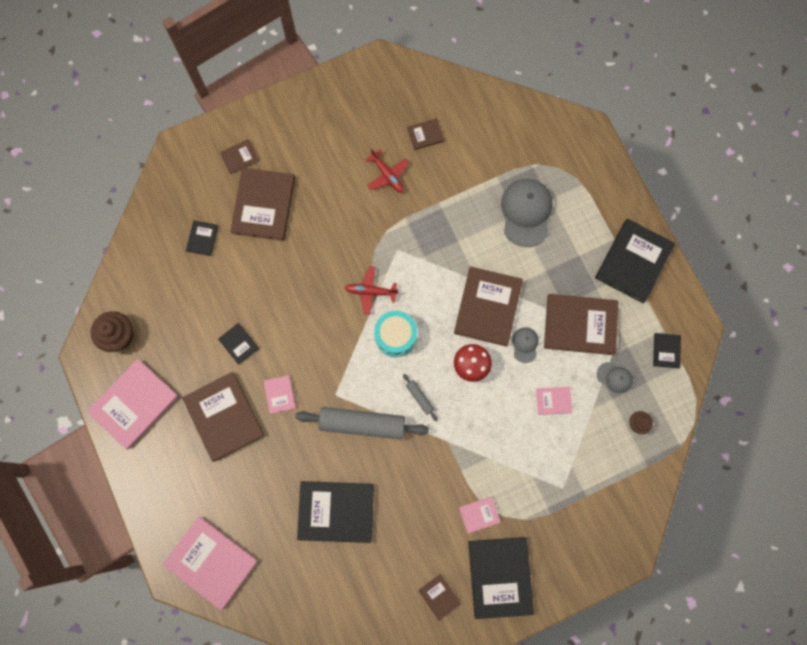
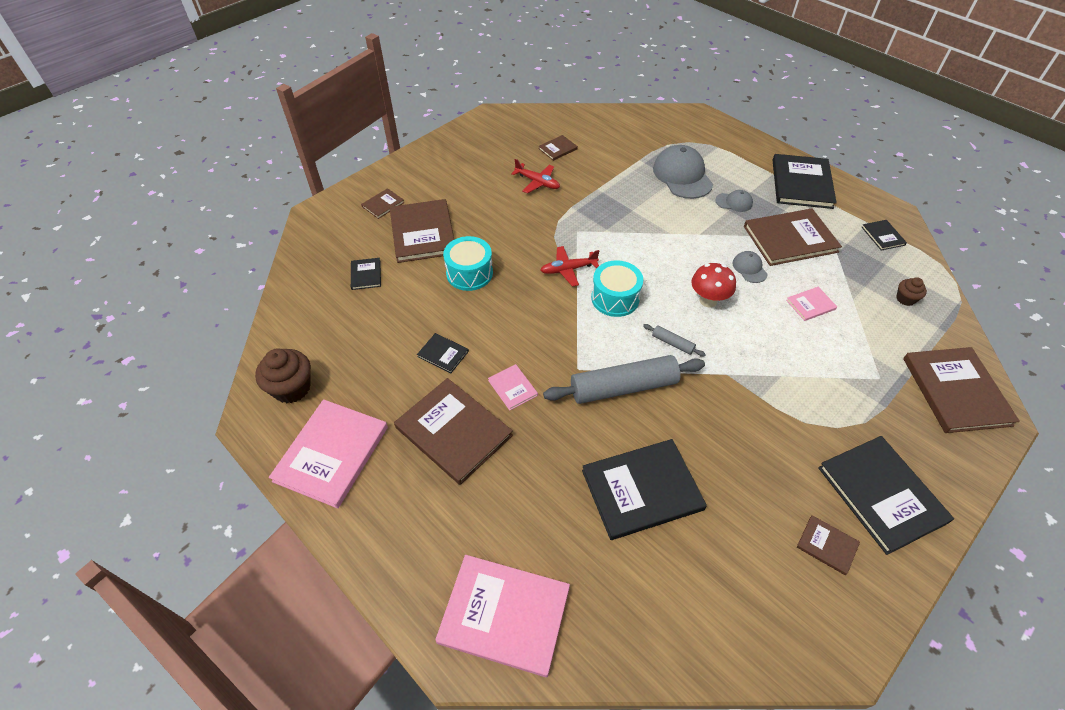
camera: 20 degrees left, 25 degrees down
(287, 266) = (469, 273): none -> turquoise drum
(479, 514) = (810, 435): pink book -> none
(487, 307) = (693, 250): brown book -> brown book (955, 391)
(614, 377) = (853, 269): grey cap -> grey cap (734, 202)

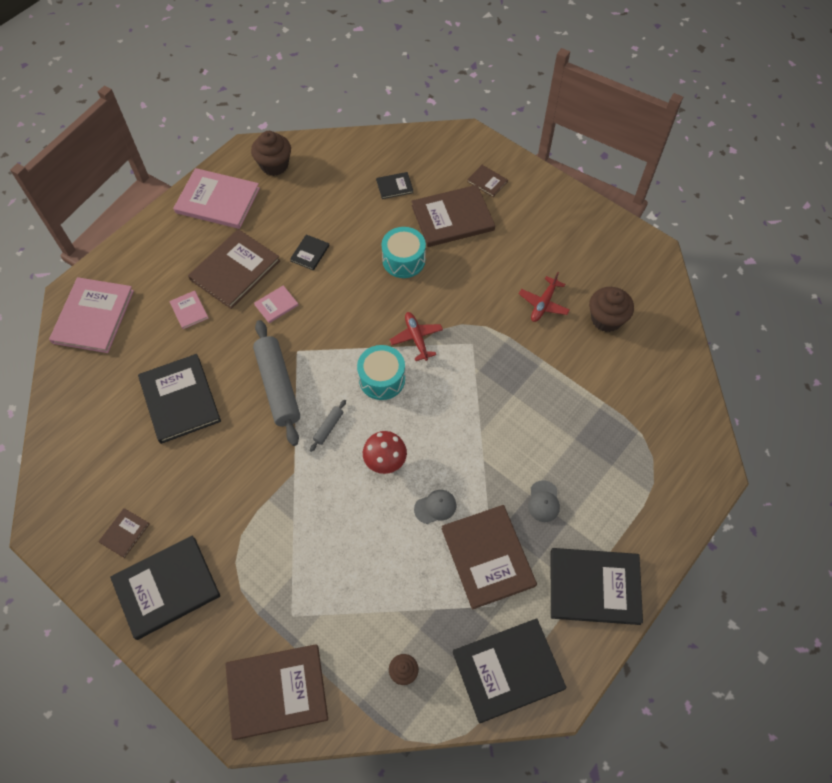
camera: 85 degrees right, 10 degrees up
(558, 149) = (606, 319): brown book -> brown cupcake
(682, 176) = (582, 447): grey cap -> none
(810, 305) = (387, 563): pink book -> pink book (189, 310)
(883, 236) = (508, 670): black book -> black book, size x2.12

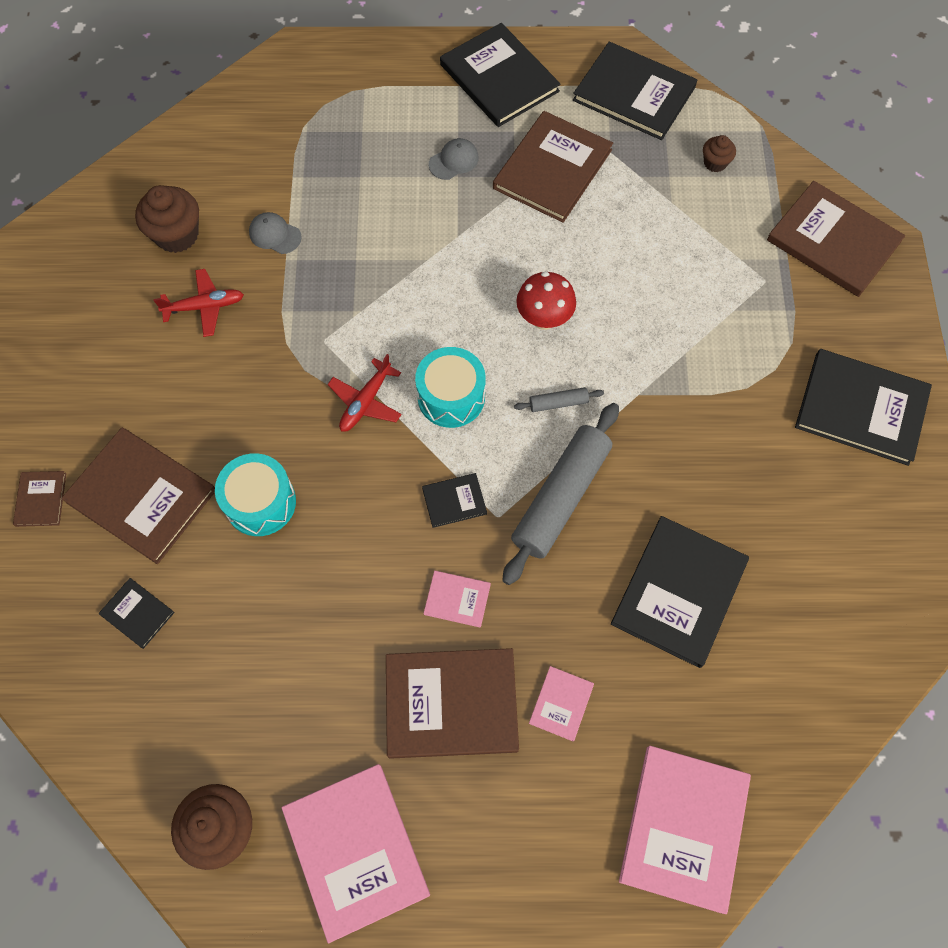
camera: 130 degrees left, 5 degrees up
(93, 316) = (684, 828): pink book -> pink book turned 45 degrees counterclockwise
(124, 533) = (862, 500): brown book -> none
(310, 253) = (343, 628): black book -> black book (454, 501)
(435, 507) = (547, 242): grey cap -> grey cap (275, 235)

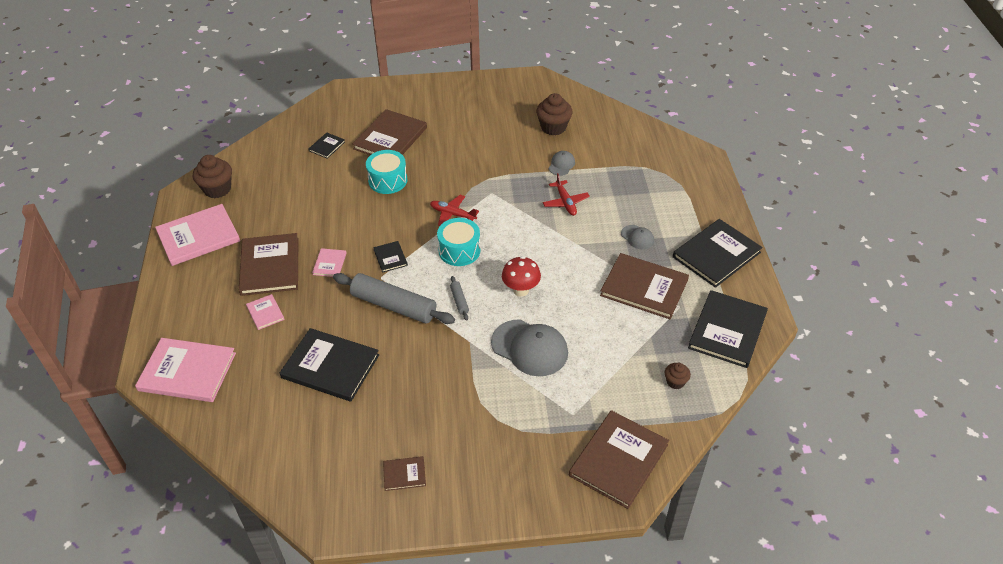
camera: 85 degrees right, 20 degrees down
(41, 499) = (388, 106): brown book -> brown book (404, 474)
(205, 307) = (507, 144): red plane -> red plane (565, 202)
(561, 704) = (265, 313): pink book -> pink book turned 45 degrees clockwise
(653, 319) = (529, 348): none -> grey cap
(861, 408) = (470, 474): black book -> none

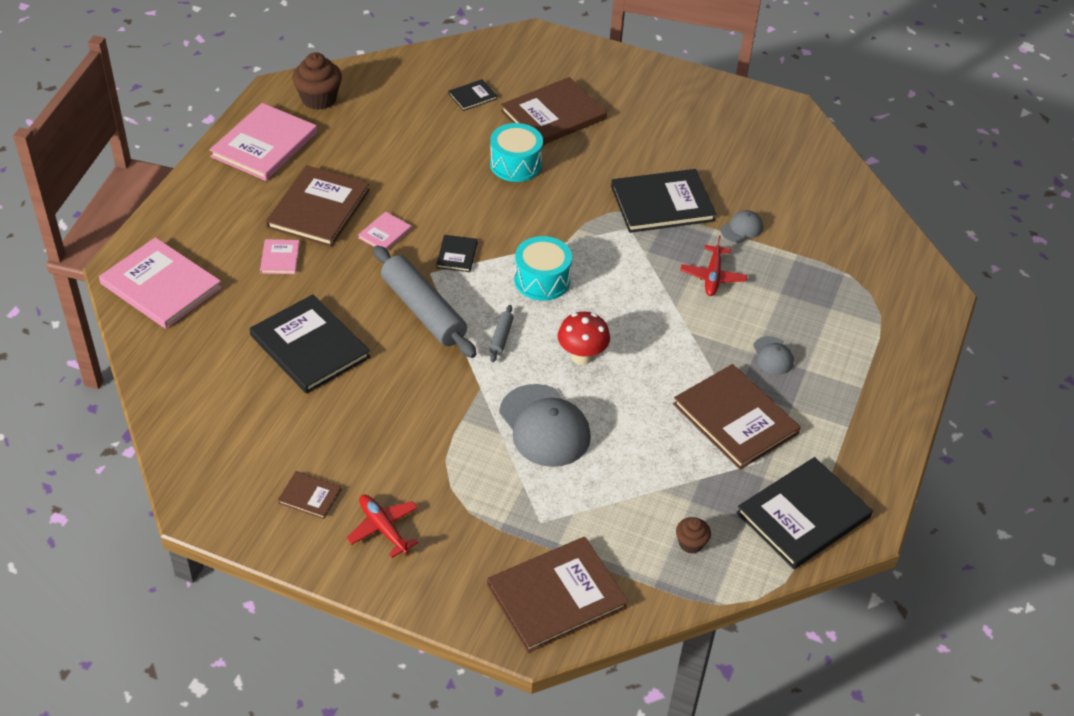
camera: 25 degrees right, 0 degrees up
(198, 237) = (264, 145): pink book -> pink book turned 60 degrees counterclockwise
(452, 214) = (564, 235): red plane -> red plane (383, 528)
(553, 127) = (765, 179): brown cupcake -> none
(716, 254) = (860, 420): black book -> black book (662, 203)

